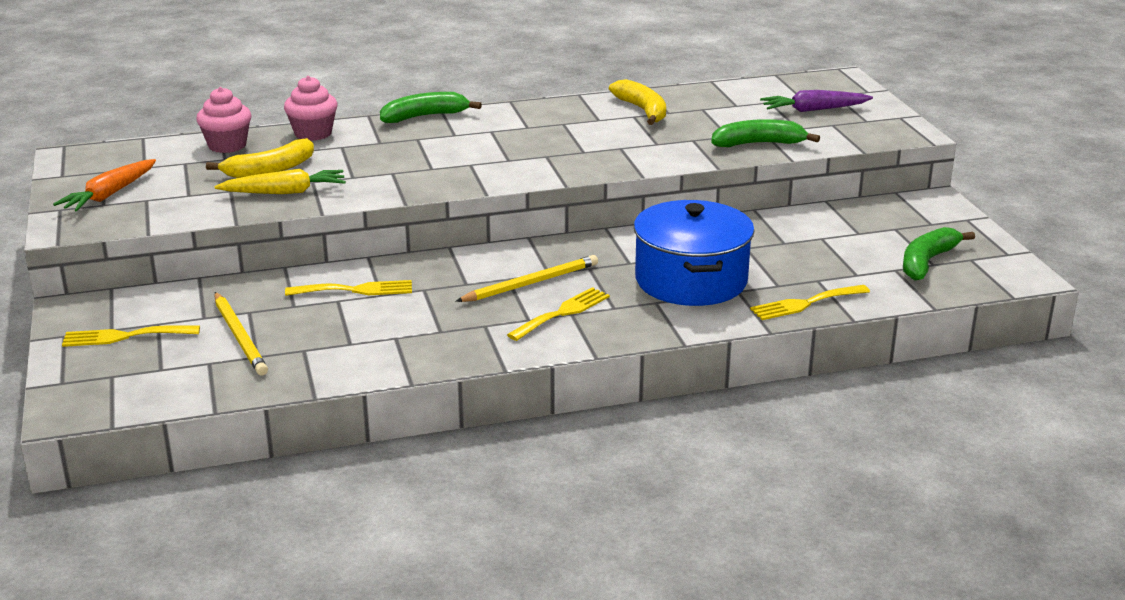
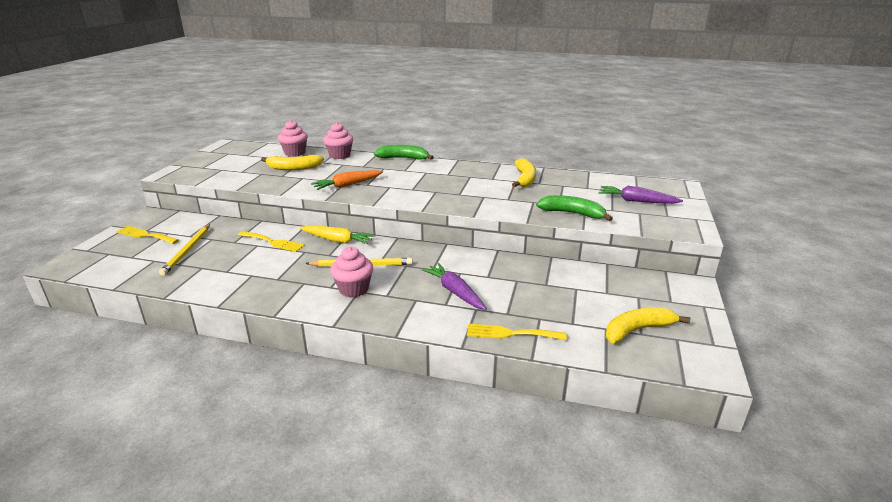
camera: 30 degrees right, 0 degrees up
(109, 194) = (212, 164): orange carrot -> orange carrot (347, 185)
(284, 192) = (282, 180): yellow carrot -> yellow carrot (337, 240)
(562, 313) = (353, 289): yellow fork -> pink cupcake
(691, 280) = (455, 292): blue pot -> purple carrot
(927, 262) = (637, 330): green banana -> yellow banana

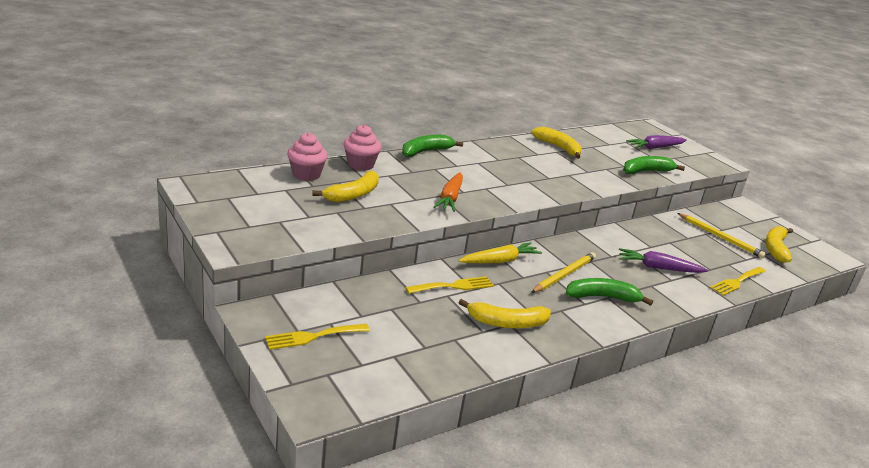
camera: 50 degrees left, 0 degrees up
(187, 251) = (400, 331): yellow pencil -> yellow pencil (720, 237)
(251, 273) = (507, 323): none -> yellow banana
(353, 289) = (602, 297): pink cupcake -> green banana

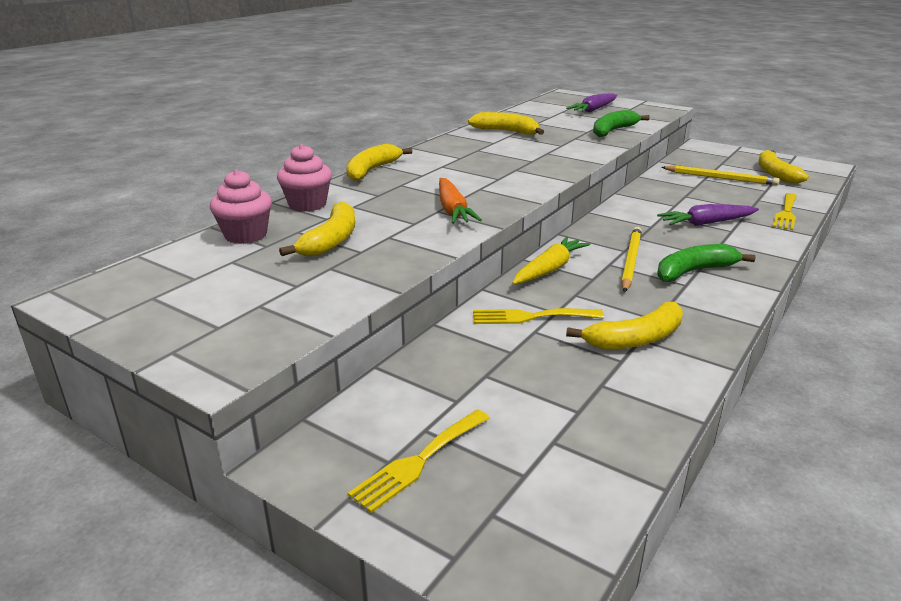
camera: 20 degrees left, 0 degrees up
(426, 151) = (372, 170): green banana -> yellow banana
(454, 286) = (530, 317): yellow fork -> yellow fork turned 135 degrees counterclockwise

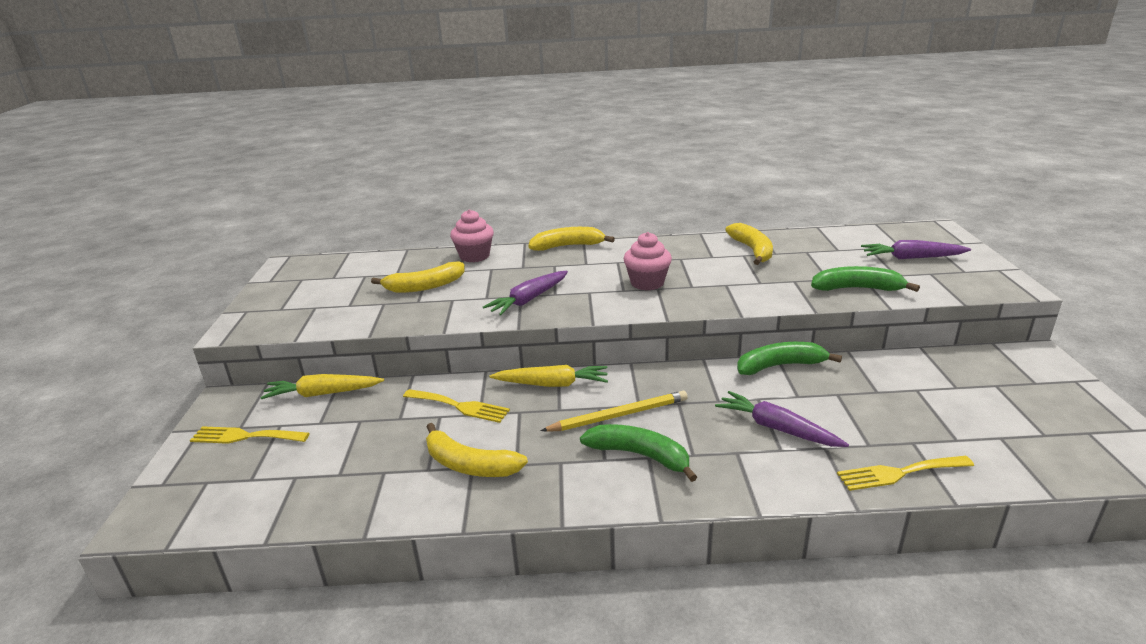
camera: 55 degrees right, 0 degrees up
(246, 235) = (405, 262): pink cupcake -> pink cupcake (647, 283)
(394, 384) = (323, 394): none -> yellow carrot
(452, 210) = (529, 300): orange carrot -> purple carrot
(530, 317) = (460, 406): yellow fork -> yellow fork turned 150 degrees clockwise
(631, 196) = (780, 366): none -> green banana
(720, 178) = (939, 398): yellow pencil -> none
(775, 173) = (1037, 431): yellow banana -> none

